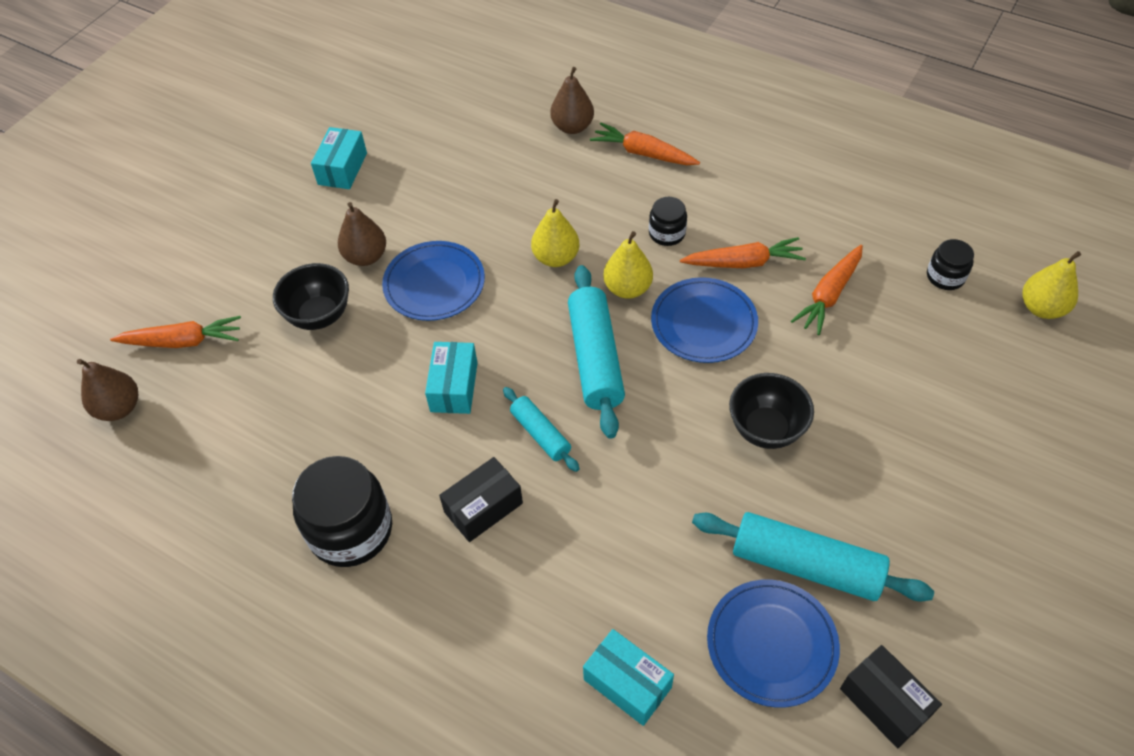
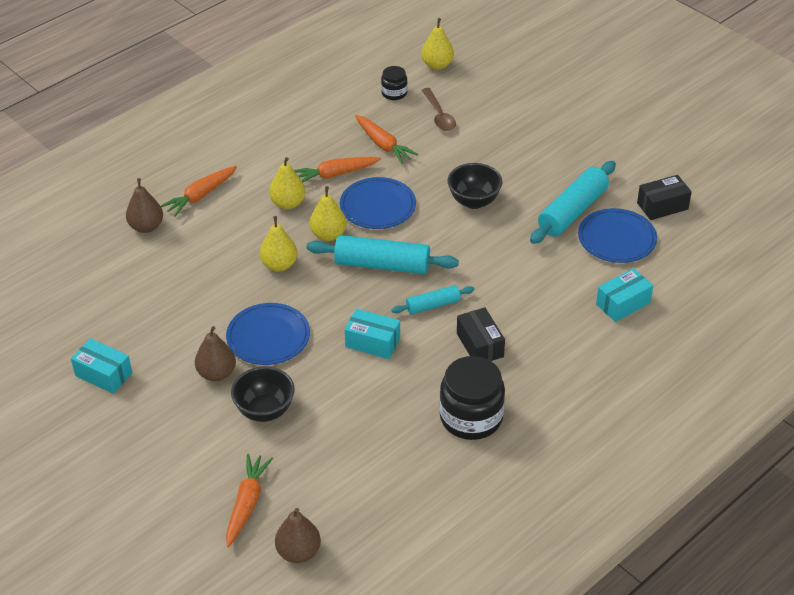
camera: 75 degrees left, 10 degrees down
(667, 233) = (288, 203): black jar -> yellow pear
(743, 262) = (335, 174): orange carrot -> orange carrot turned 120 degrees counterclockwise
(928, 340) = (439, 115): none -> brown spoon

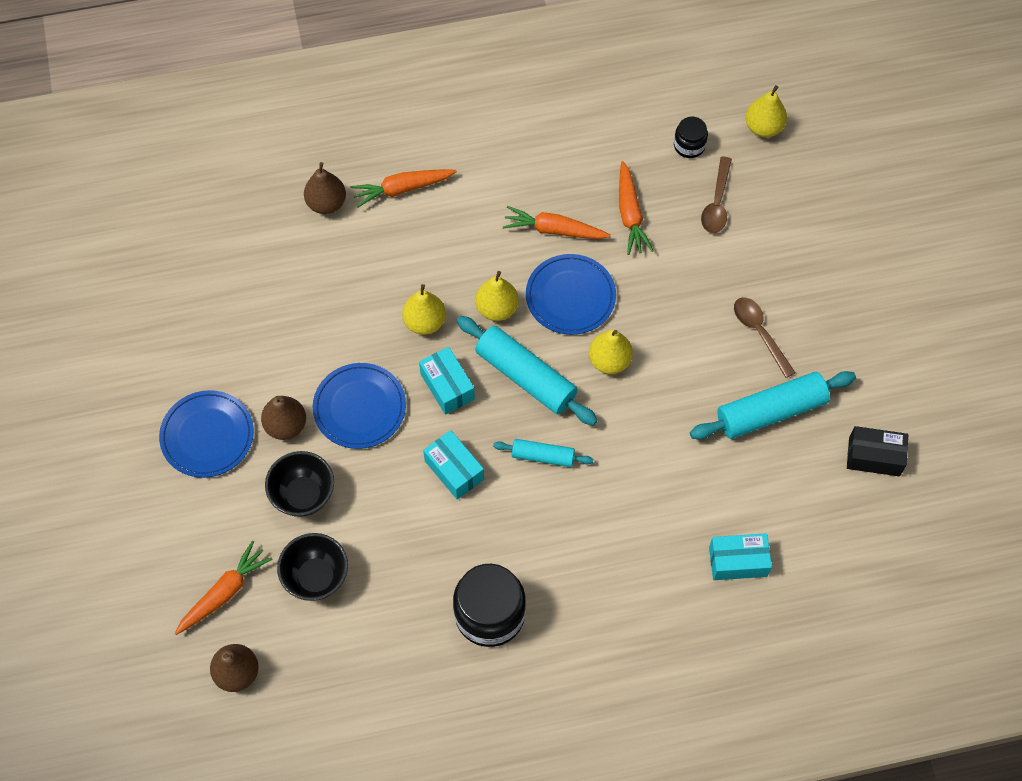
camera: 30 degrees right, 20 degrees up
(104, 374) = (184, 369): turquoise box -> turquoise box (447, 386)
(288, 203) = (482, 245): yellow pear -> yellow pear (609, 361)
(474, 201) = (674, 342): black bowl -> black bowl (316, 577)
(480, 345) = (556, 532): black box -> none
(528, 172) = (759, 333): none -> brown spoon
(616, 239) = (792, 474): blue plate -> blue plate (207, 436)

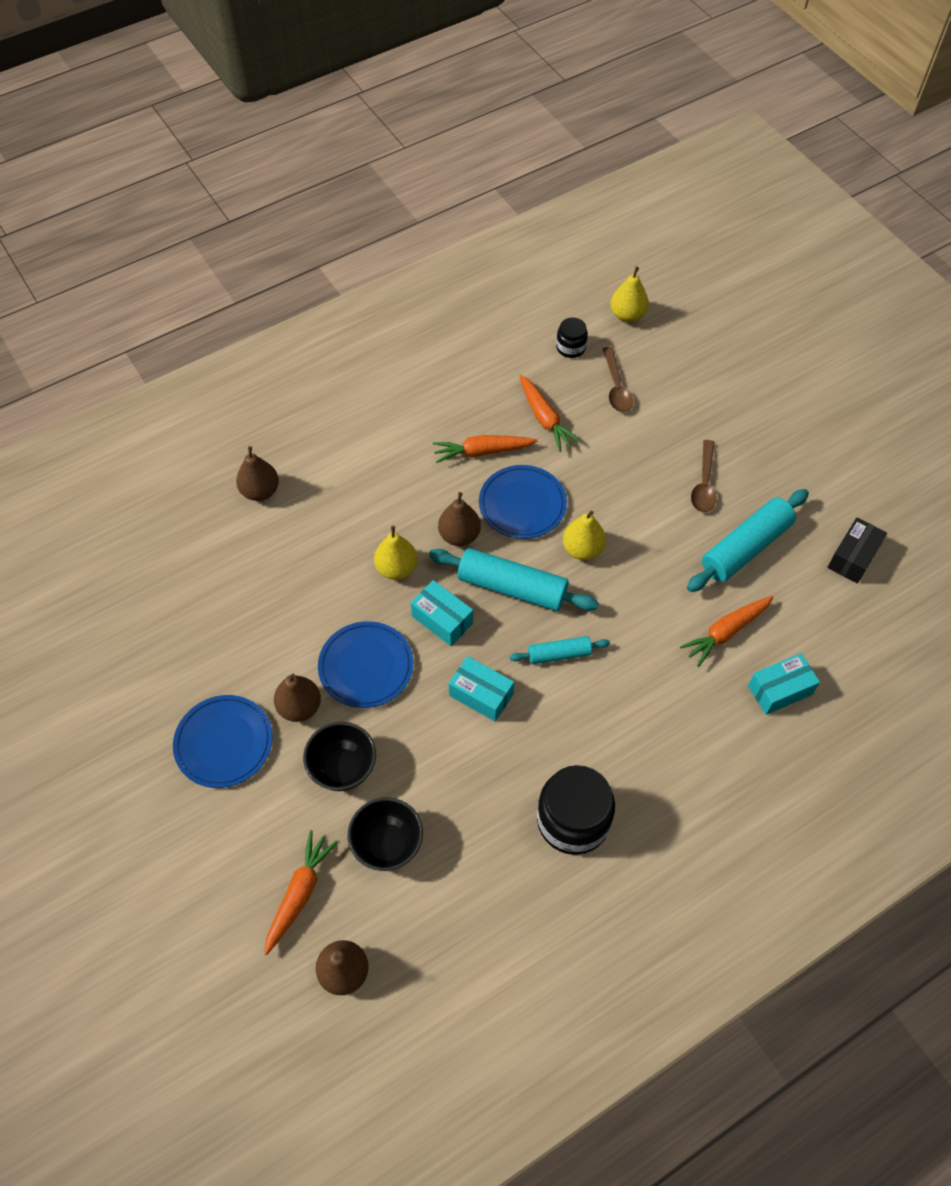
camera: 20 degrees left, 5 degrees down
(402, 189) = (328, 458): orange carrot -> orange carrot (726, 632)
(497, 308) = (459, 535): yellow pear -> brown pear
(759, 333) = (704, 484): brown spoon -> brown spoon turned 120 degrees counterclockwise
(874, 457) = (853, 557): black box -> black box turned 45 degrees counterclockwise

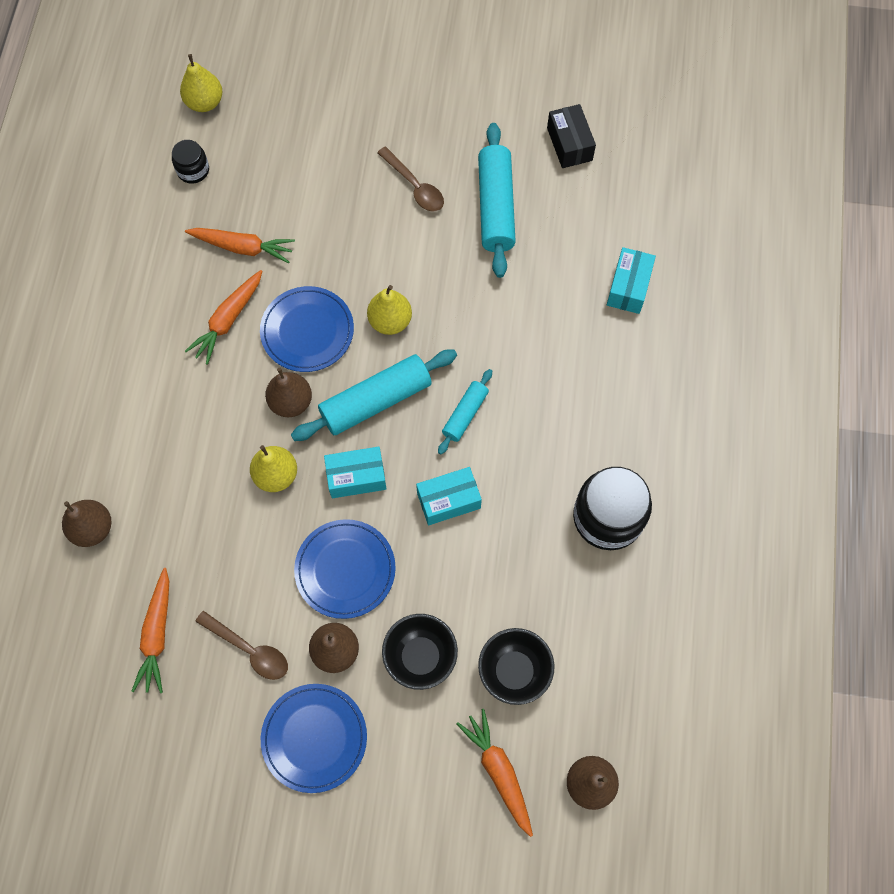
camera: 50 degrees left, 10 degrees up
(616, 387) = (266, 170): brown spoon -> brown spoon (249, 649)
(726, 632) = (552, 282): orange carrot -> orange carrot (157, 634)

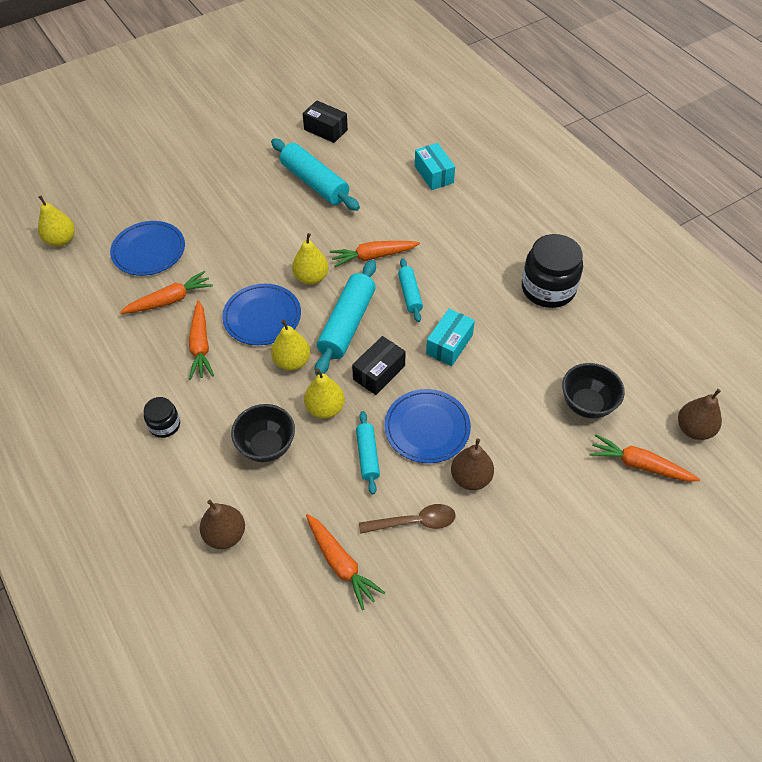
camera: 40 degrees left, 15 degrees down
(193, 170) = (90, 280): black jar -> black jar (165, 425)
(269, 553) = (367, 455): none -> turquoise rolling pin
(291, 402) = (292, 362): brown pear -> yellow pear
(314, 738) = (512, 539): blue plate -> blue plate (148, 251)
(356, 477) = (379, 372): turquoise box -> black box
(415, 186) = (253, 202): brown spoon -> none
(420, 657) = (525, 440): black bowl -> black bowl (267, 446)
(471, 342) = (373, 256): none -> orange carrot

